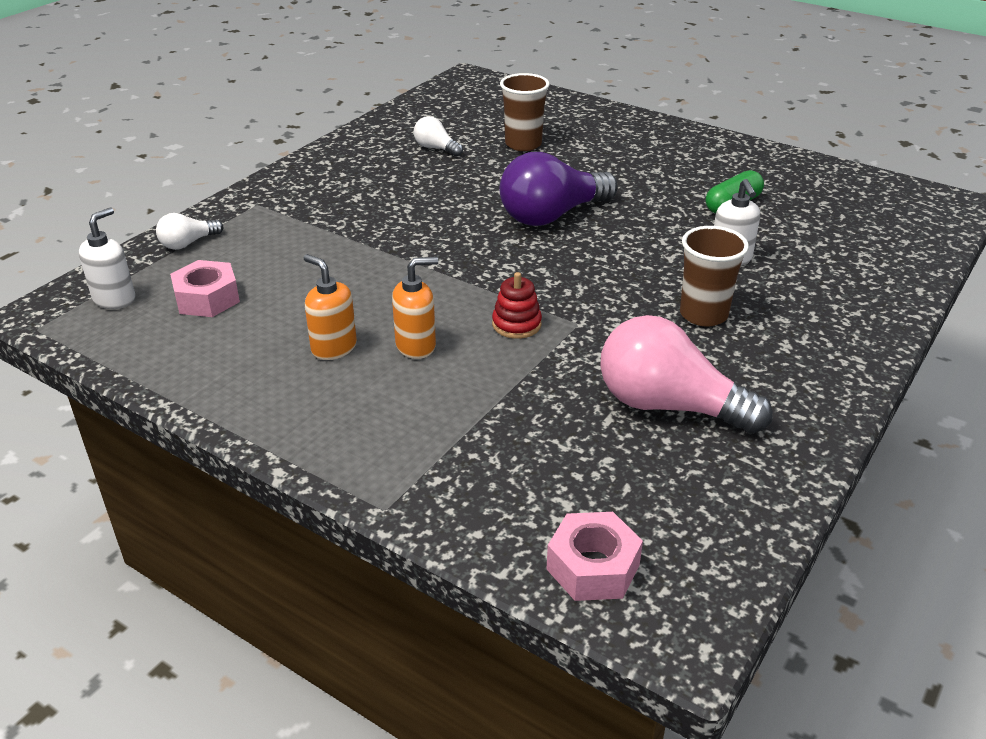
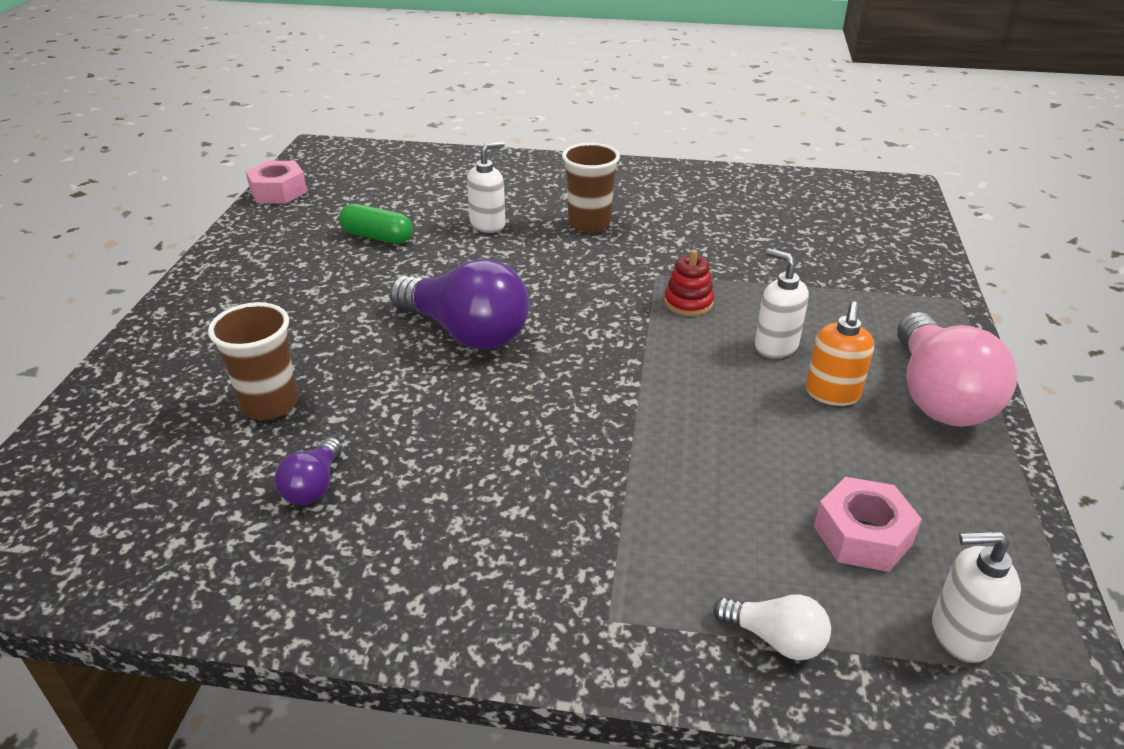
camera: 115 degrees left, 0 degrees up
(416, 346) = (775, 346): orange soap dispenser -> white soap dispenser
(436, 148) = (313, 486): white light bulb -> purple light bulb
(593, 567) = (896, 218): pink nut -> pink nut (278, 191)
(668, 406) = (721, 219): pink light bulb -> pink light bulb (938, 396)

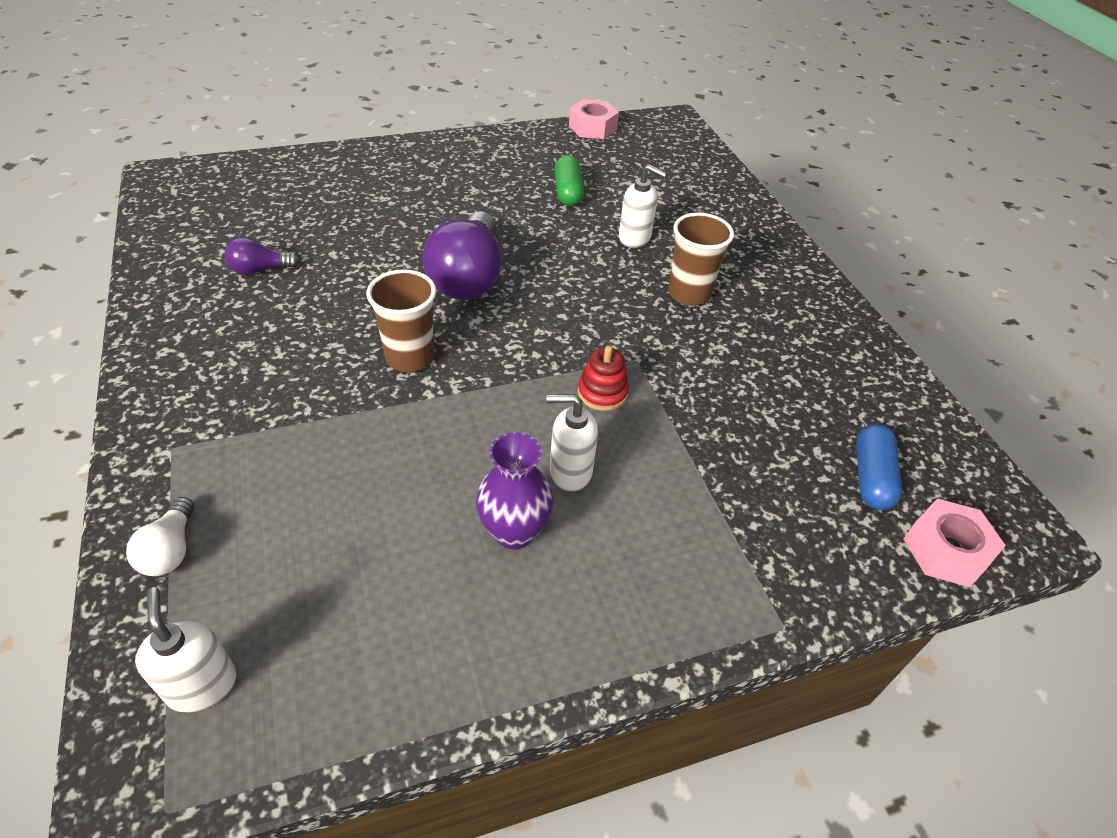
camera: 60 degrees right, 10 degrees up
(269, 404) = (334, 222): brown cup -> brown cup (410, 357)
(775, 346) = (570, 472): white soap dispenser -> white soap dispenser turned 105 degrees counterclockwise
(832, 394) = (514, 532): orange soap dispenser -> purple vase
(837, 220) = (871, 477): none -> blue capsule
(862, 535) = (310, 590): pink nut -> pink nut (946, 550)
(938, 396) = (560, 626): pink light bulb -> none

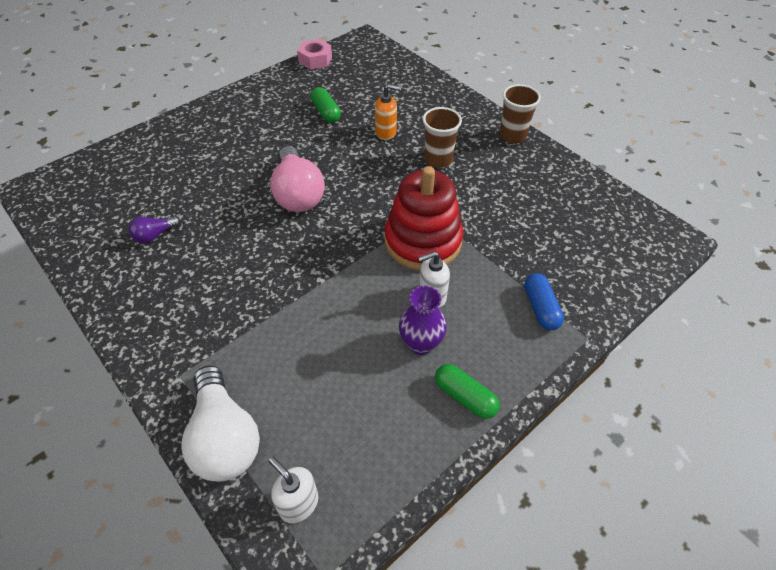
camera: 20 degrees left, 5 degrees up
(170, 550) = (225, 437): white light bulb -> white light bulb, size x2.06
(410, 357) = (294, 260): brown cup -> brown cup (512, 136)
(468, 277) = (298, 194): purple light bulb -> pink light bulb
(534, 635) = (465, 396): none -> green capsule
(602, 393) = (423, 241): red stacking toy -> red stacking toy, size x2.39
(635, 238) = (386, 132): white soap dispenser -> orange soap dispenser
(871, 477) = (590, 238): blue capsule -> blue capsule (540, 308)
(946, 550) = (644, 265): pink nut -> none

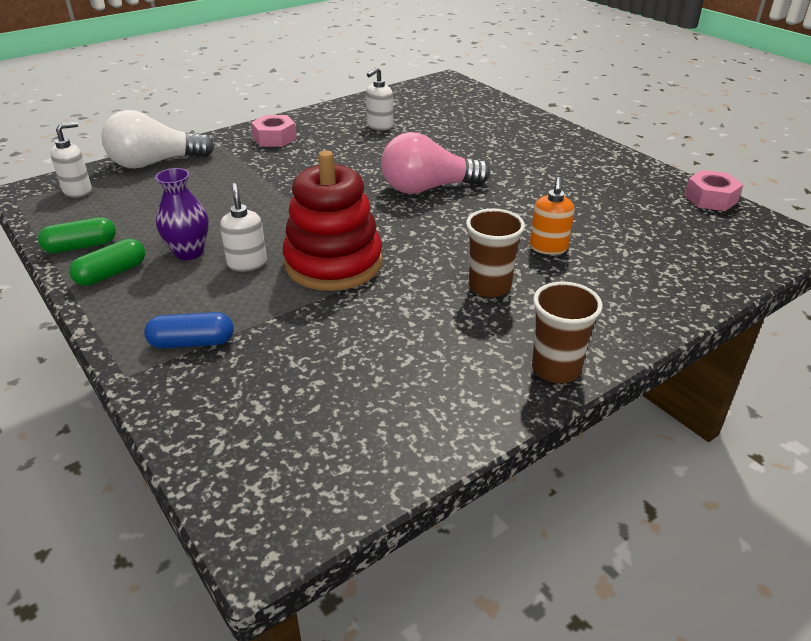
camera: 95 degrees right, 15 degrees down
(155, 235) = (379, 126): purple light bulb -> white soap dispenser
(170, 324) = (275, 138): none -> pink nut
(326, 112) = (585, 205): green capsule -> green capsule (81, 246)

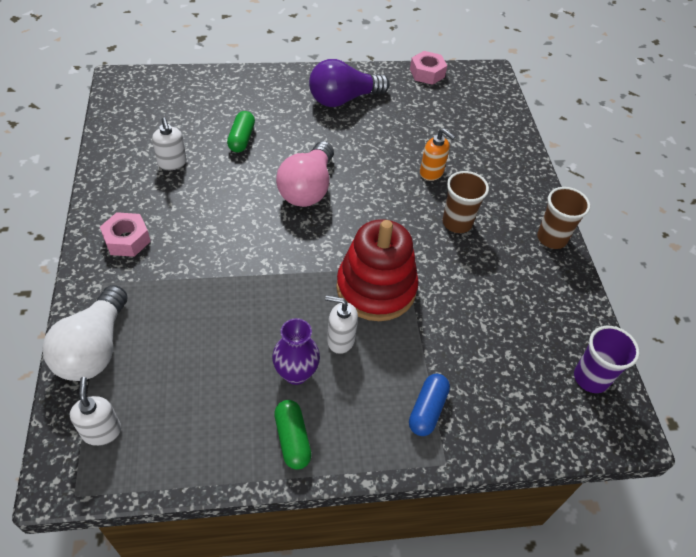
camera: 65 degrees left, 15 degrees up
(81, 246) = (225, 453): green capsule -> green capsule (241, 139)
(333, 471) = (590, 378): none -> purple cup
(581, 167) = (343, 99): none -> purple light bulb

